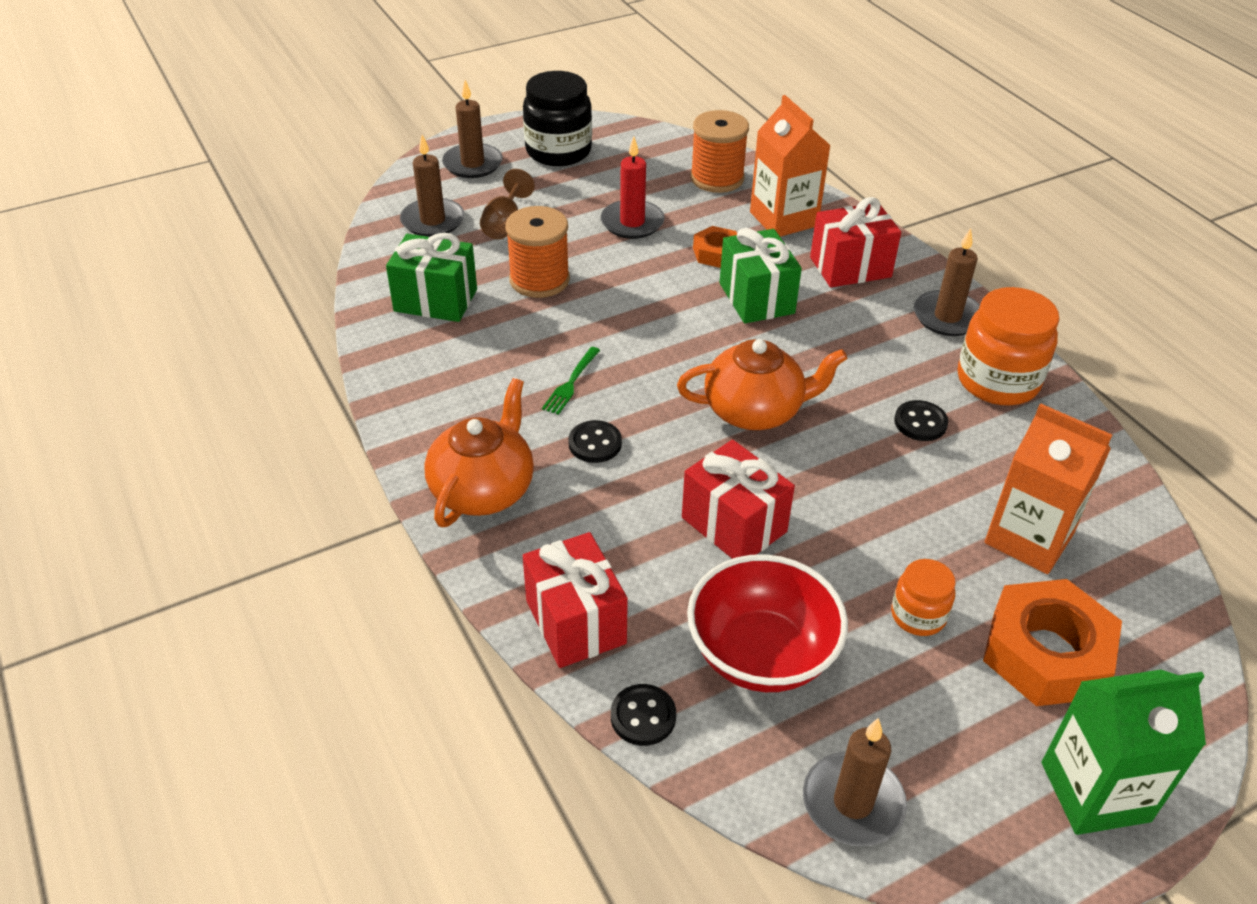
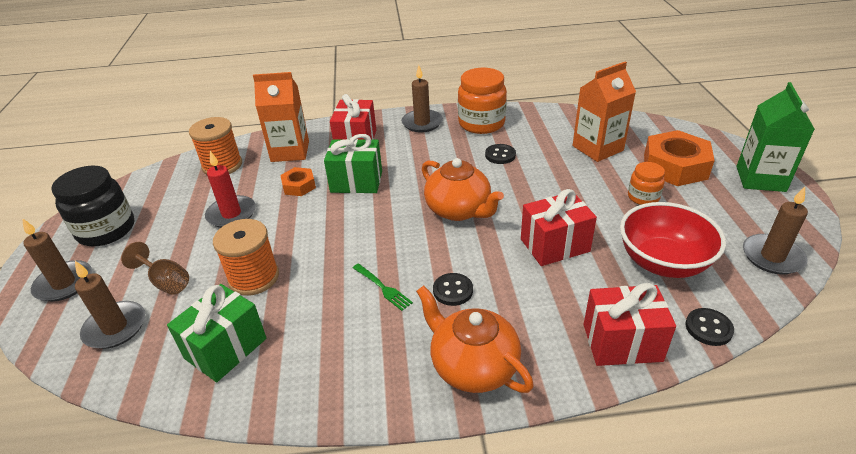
camera: 65 degrees left, 5 degrees down
(755, 411) = (459, 210): orange teapot -> orange teapot turned 120 degrees clockwise

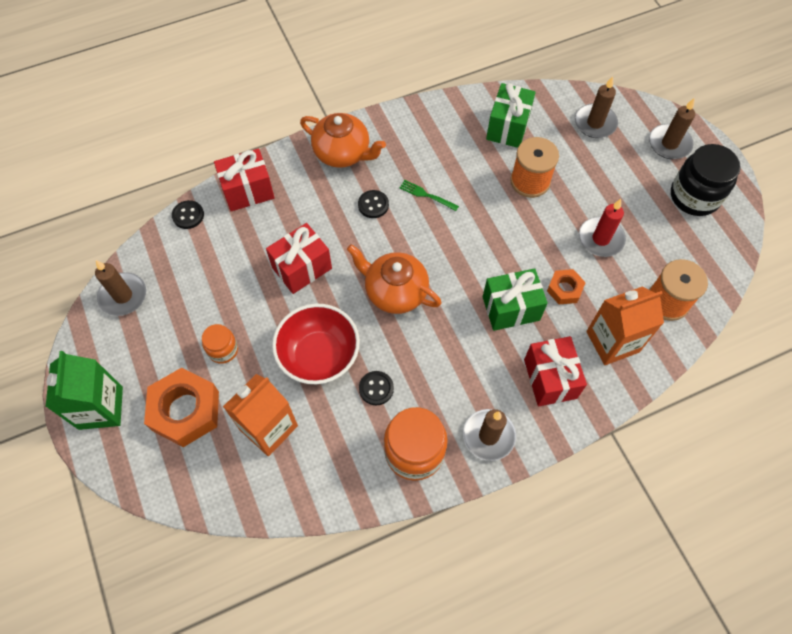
camera: 160 degrees right, 25 degrees up
(165, 281) = (594, 163): brown goblet -> none
(663, 262) = (213, 269): red bowl -> red bowl (319, 356)

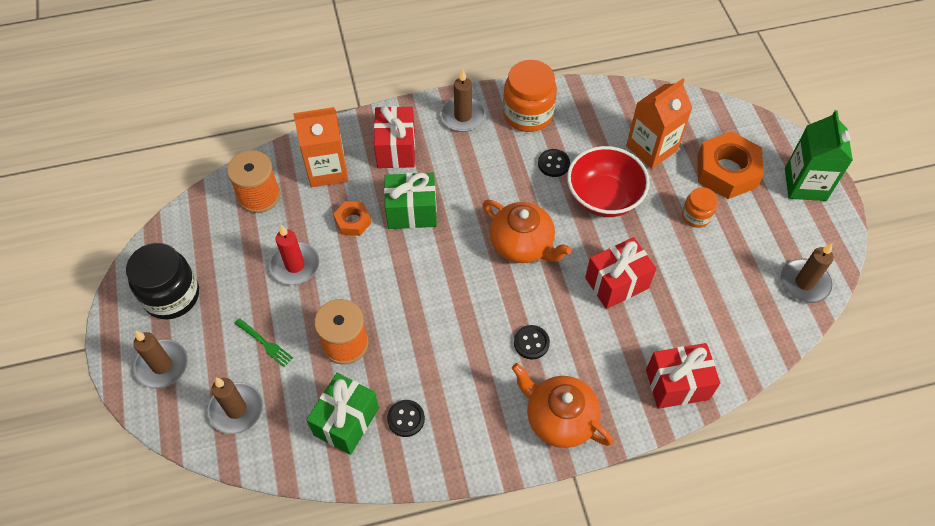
camera: 170 degrees left, 5 degrees down
(188, 215) = (746, 364): black button -> black button (406, 419)
(426, 195) = (468, 345): green fork -> green fork (265, 343)

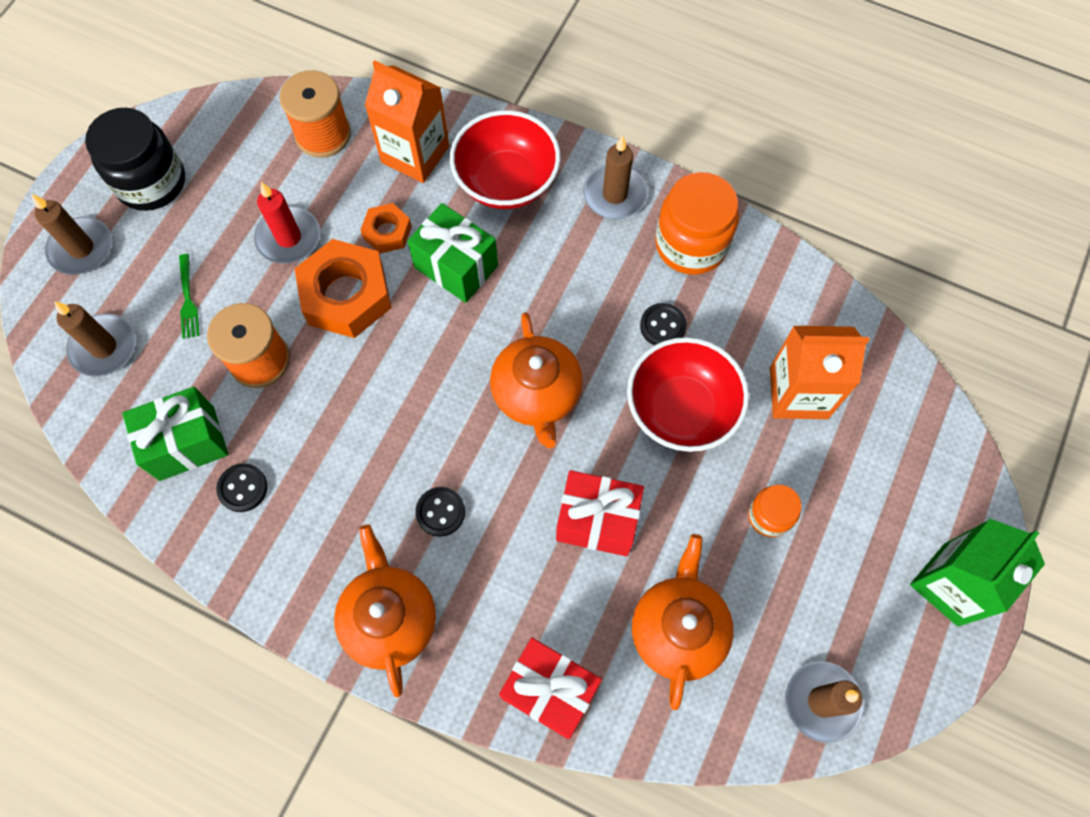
camera: 40 degrees right, 10 degrees up
(396, 149) = (506, 182): red gift -> red bowl
(707, 303) = (678, 629): none -> orange teapot
(726, 171) = (864, 491): orange nut -> orange nut (346, 295)

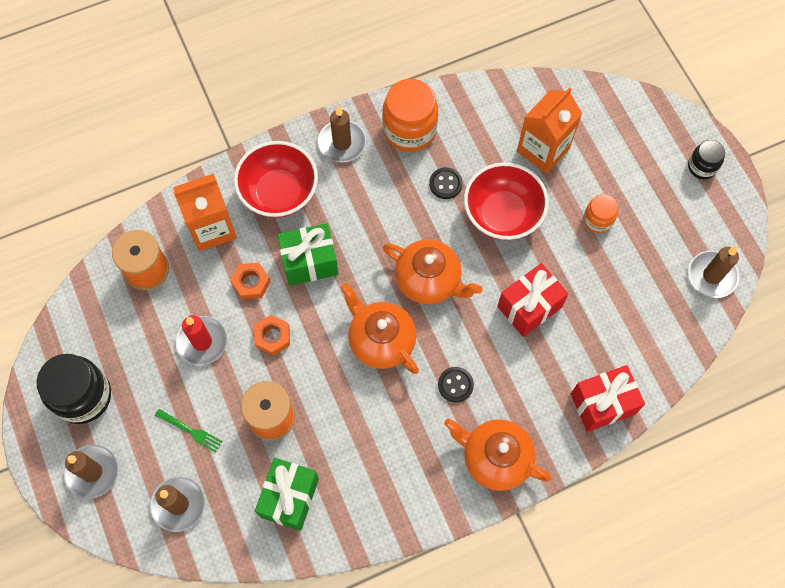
camera: 50 degrees left, 0 degrees up
(242, 488) = (347, 485): black button -> none
(346, 295) = (272, 337): orange nut -> orange nut, size x0.53
(678, 629) = (621, 314): orange teapot -> orange teapot (380, 340)
(950, 584) = (702, 167): green carton -> black jar

